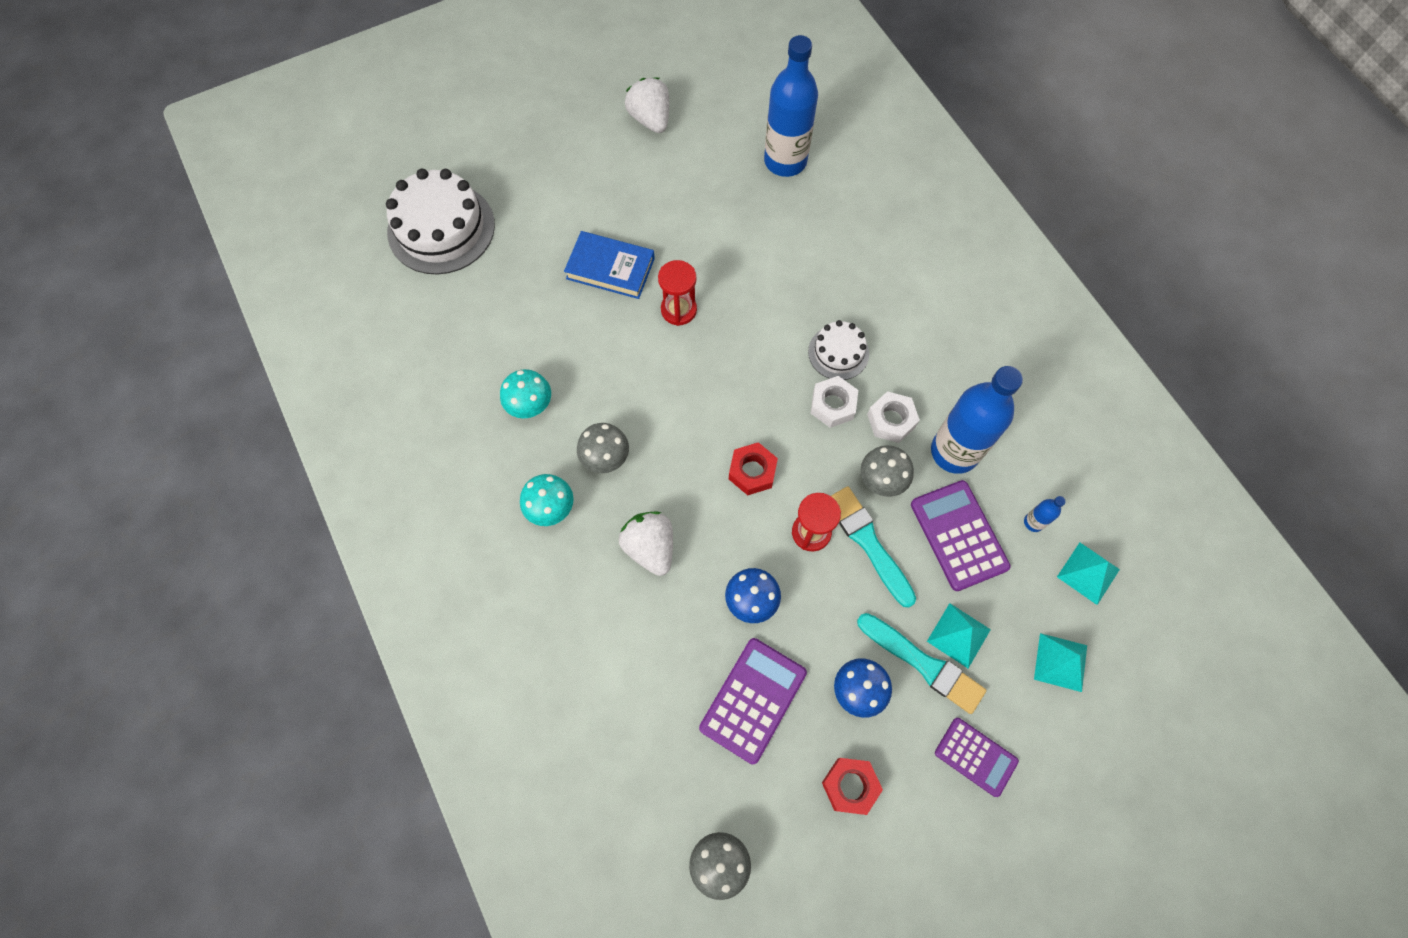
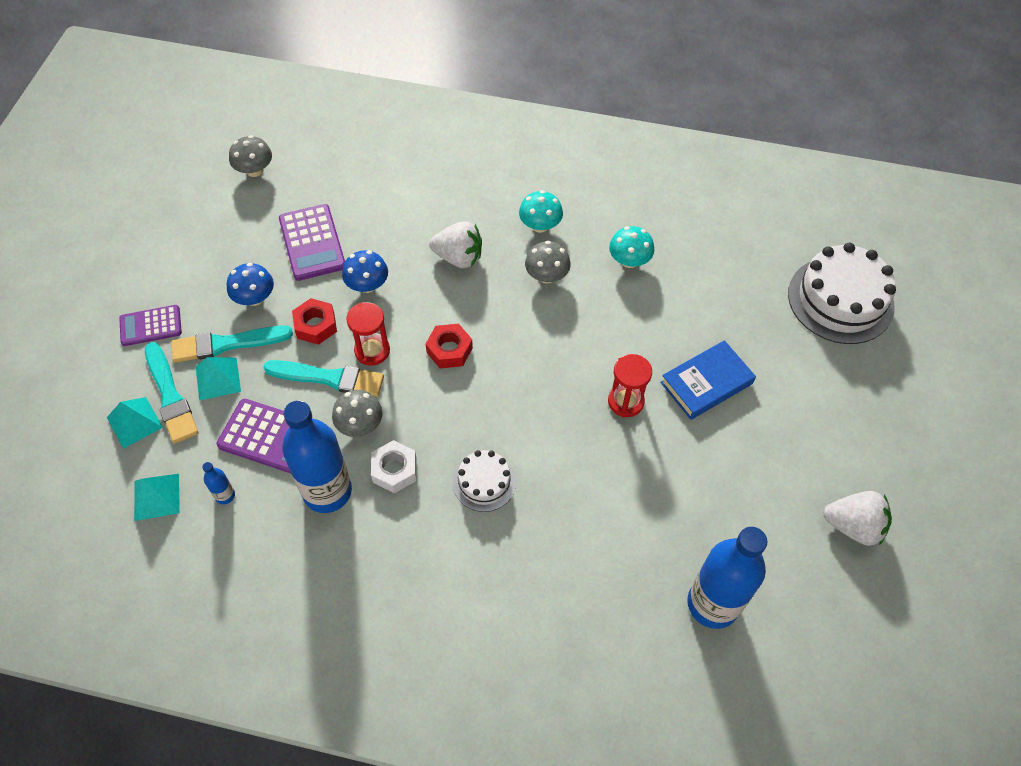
camera: 130 degrees right, 10 degrees down
(833, 405) = (446, 441): white nut -> none
(850, 786) = (215, 253): red nut -> red nut (316, 325)
(1012, 658) = (170, 396): none -> turquoise brush

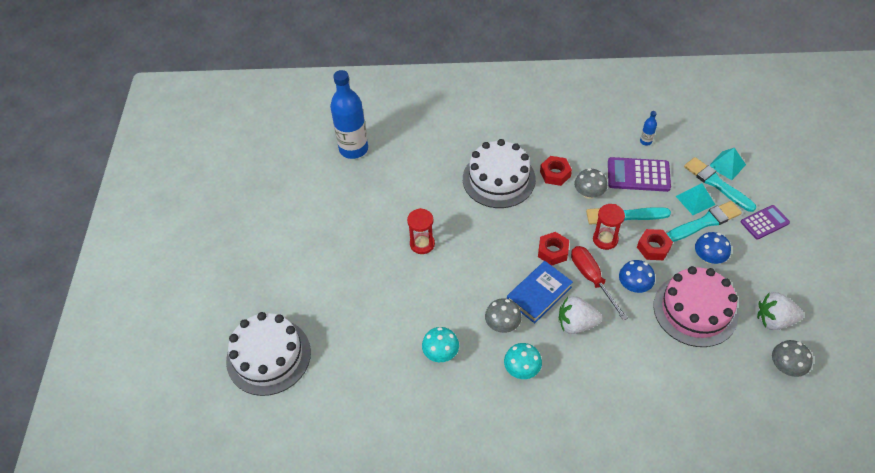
camera: 170 degrees right, 5 degrees down
(156, 496) = (683, 133): turquoise pyramid -> none
(312, 243) = (695, 310): purple calculator -> pink cake
(327, 491) = (588, 155): blue bottle -> none
(394, 470) = (555, 174): white nut -> red nut
(415, 304) = (592, 279): none -> red screwdriver
(484, 482) = (499, 179): white cake -> white cake, size x1.85
(706, 383) = (368, 268): blue book -> blue book (539, 294)
(853, 526) = (271, 202): white strawberry -> white strawberry (774, 320)

